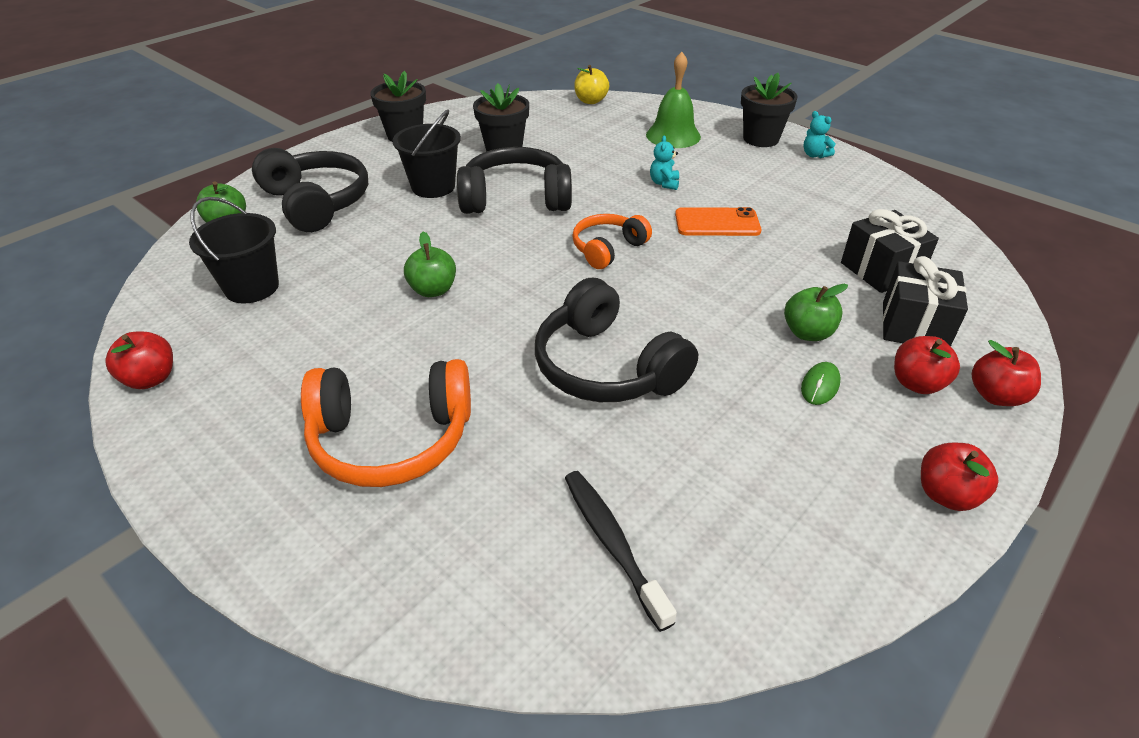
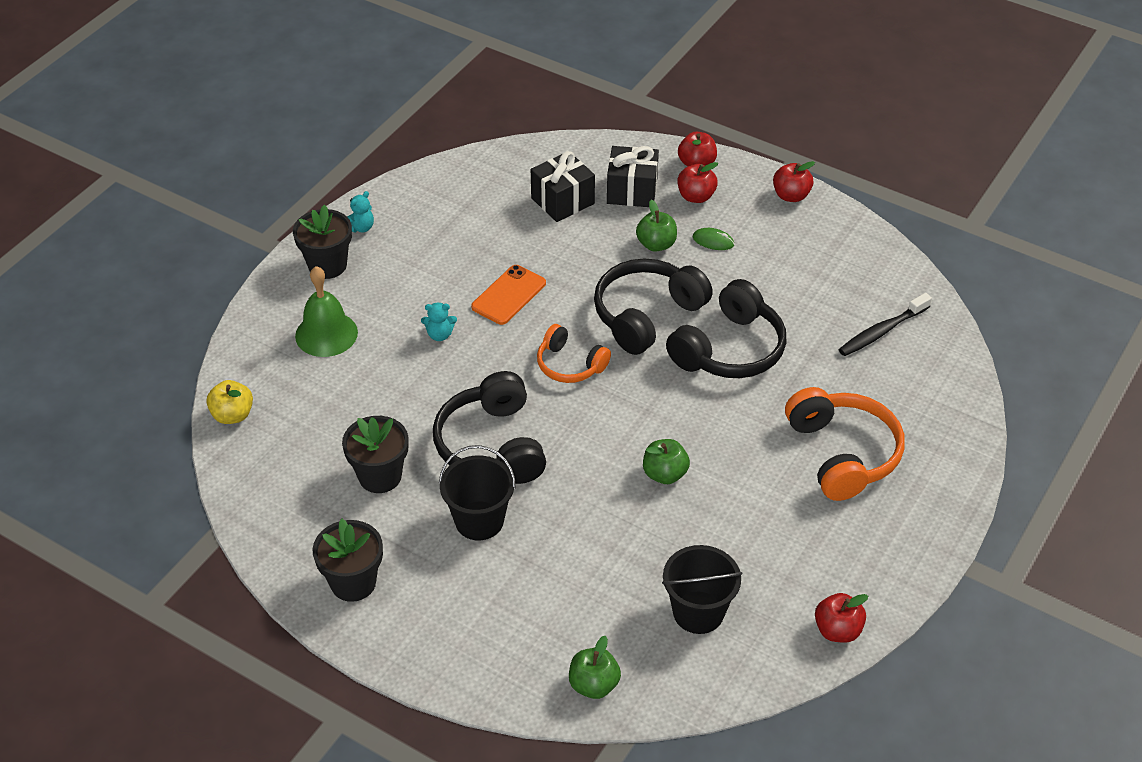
camera: 100 degrees left, 5 degrees up
(317, 203) = (534, 617): black headphones -> black headphones (646, 315)
(717, 223) = (508, 295): orange phone -> orange phone turned 45 degrees clockwise

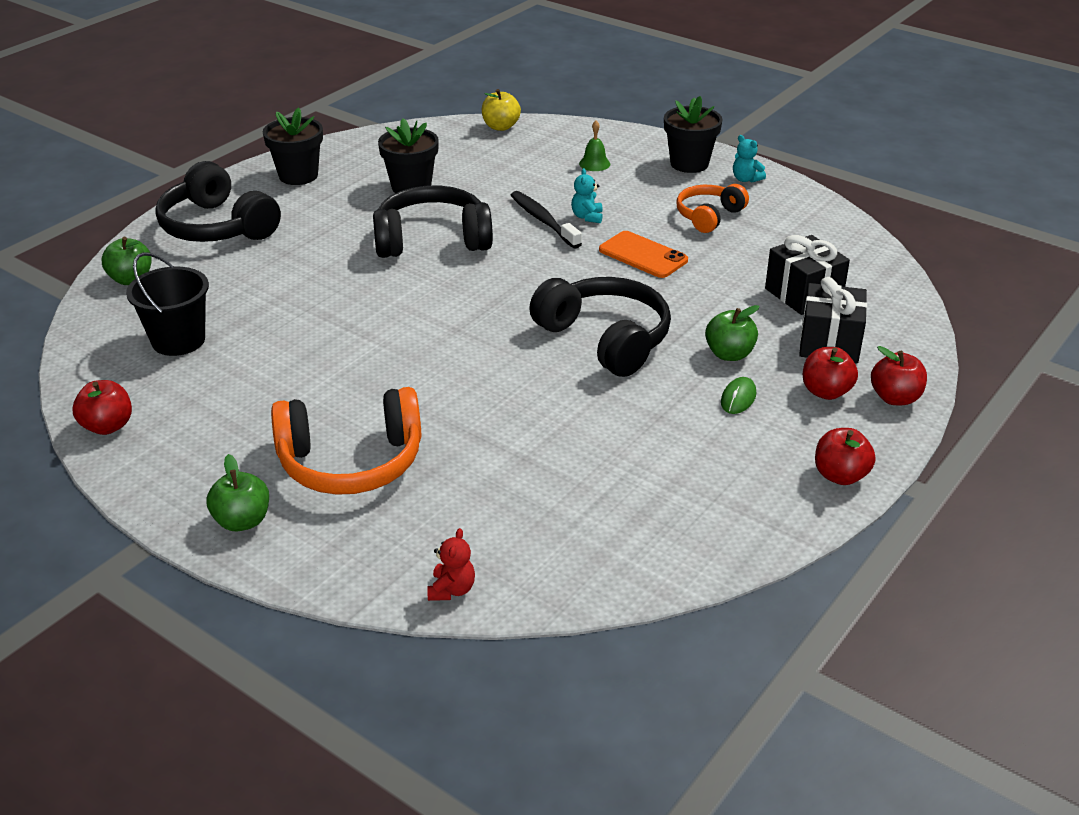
camera: 95 degrees right, 10 degrees down
(326, 334) = (594, 164): green bell -> green bell, size x0.53
(479, 520) = (342, 231): black bucket -> none
(570, 365) = (533, 286): orange headphones -> orange headphones (708, 216)
(664, 474) = (363, 334): green apple -> green apple (242, 521)
(729, 349) = (541, 393): black headphones -> black headphones (217, 227)
(881, 331) = (557, 526): black toothbrush -> black toothbrush (543, 220)
(959, 380) = (451, 590): none -> red teddy bear

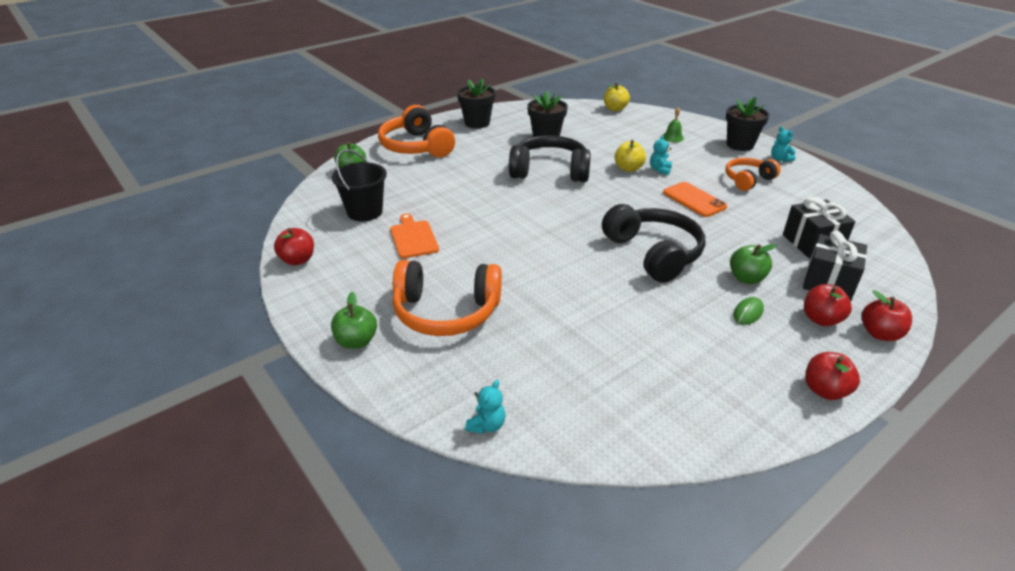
camera: 15 degrees right, 0 degrees up
(217, 227) = (416, 147): black headphones -> orange headphones
(267, 368) = (413, 238): none -> orange cutting board
(451, 590) = (487, 425): red teddy bear -> turquoise teddy bear
(543, 220) = (628, 168): black toothbrush -> yellow apple

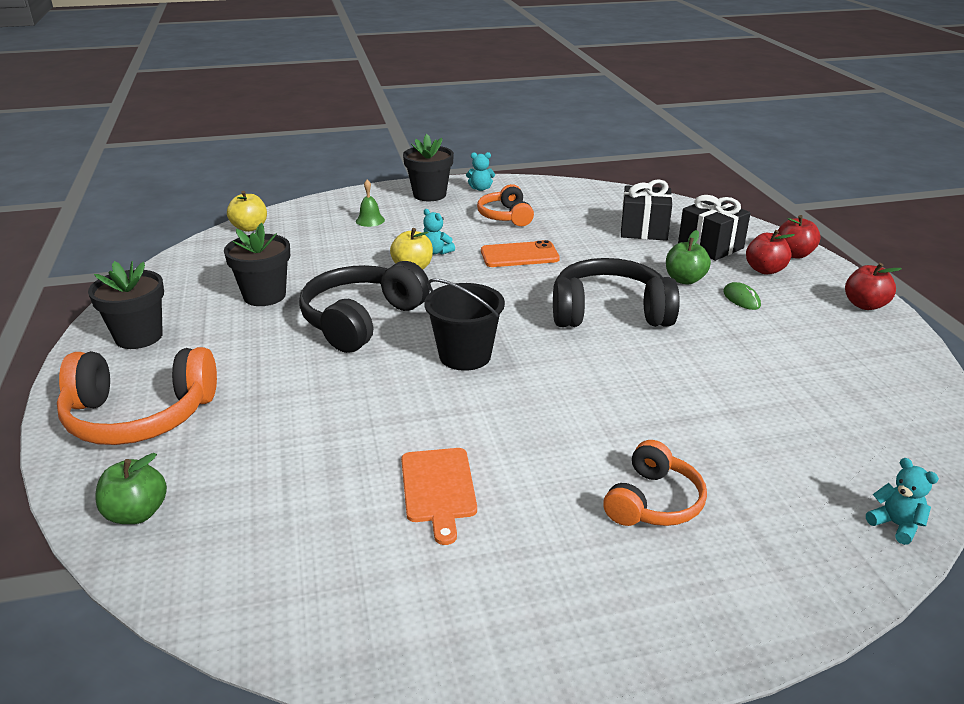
camera: 65 degrees left, 5 degrees down
(298, 260) = (406, 653): red apple -> none
(356, 341) = (690, 615): green apple -> none
(365, 212) = (308, 527): black bucket -> black bucket (465, 356)
(413, 238) = (438, 488): orange cutting board -> orange cutting board turned 105 degrees counterclockwise
(446, 312) = (654, 502): orange headphones -> orange headphones, size x0.61

